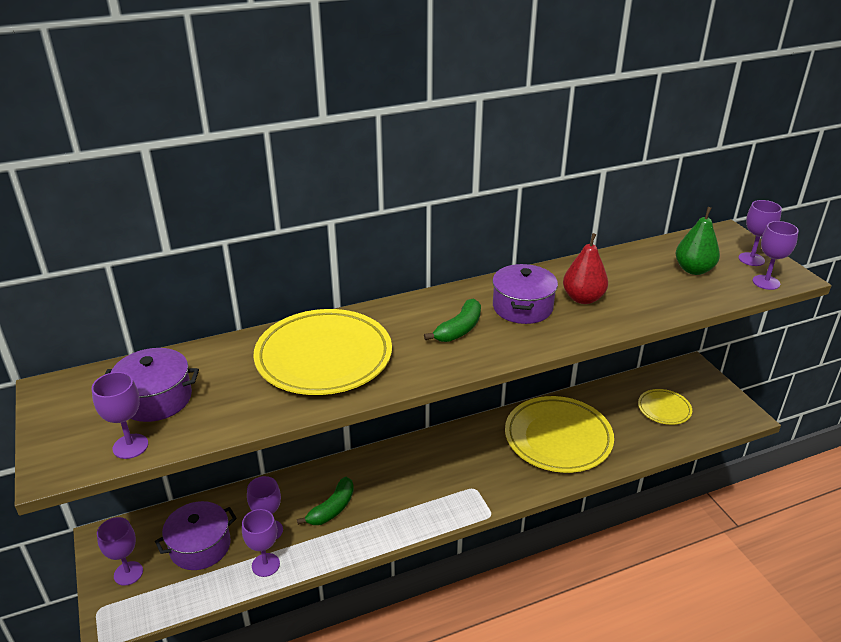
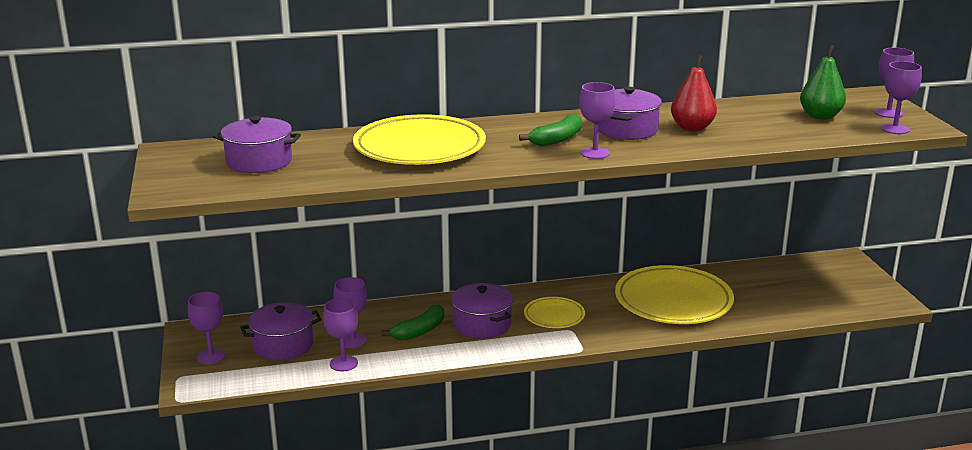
camera: 10 degrees right, 10 degrees down
(130, 446) = (231, 185): purple goblet -> purple goblet (595, 153)
(390, 491) = (482, 324): none -> purple pot
(664, 409) = (801, 289): yellow plate -> yellow plate (554, 316)

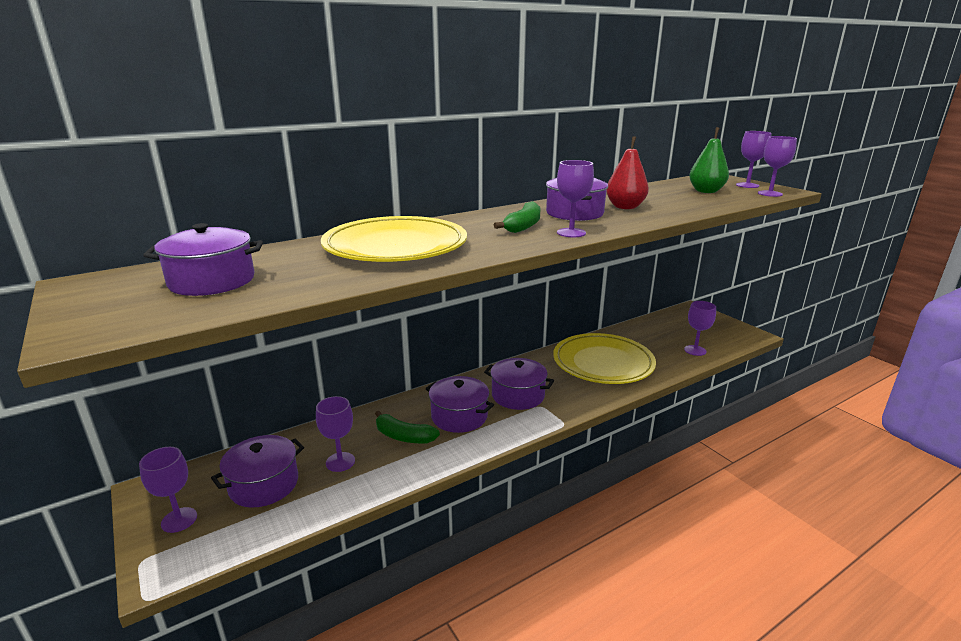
camera: 20 degrees left, 0 degrees up
(343, 363) = (341, 492): purple goblet -> purple goblet (695, 350)
(419, 331) = (403, 436): green banana -> green banana turned 90 degrees clockwise
(554, 316) = (518, 395): yellow plate -> purple pot

